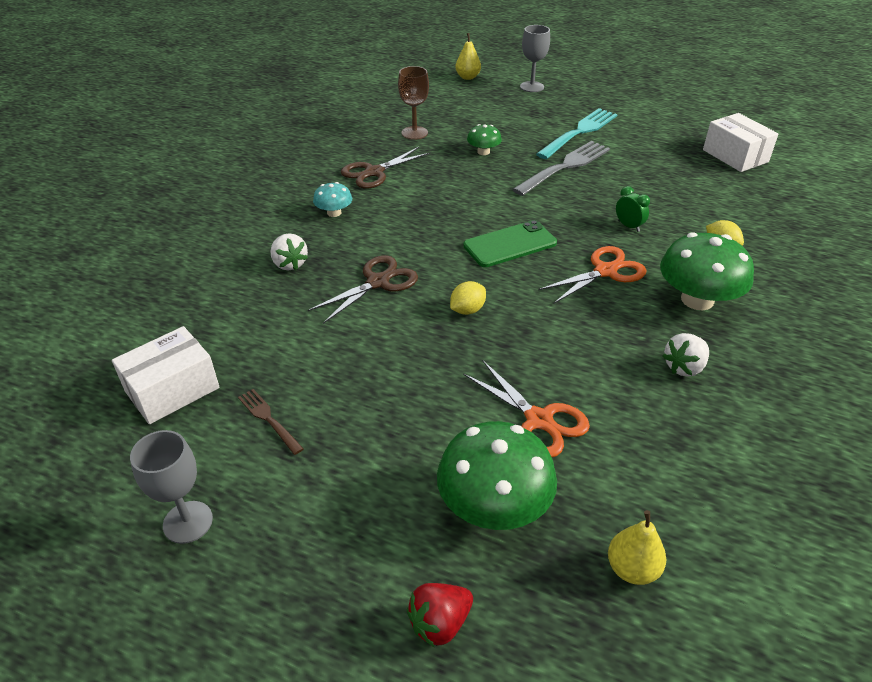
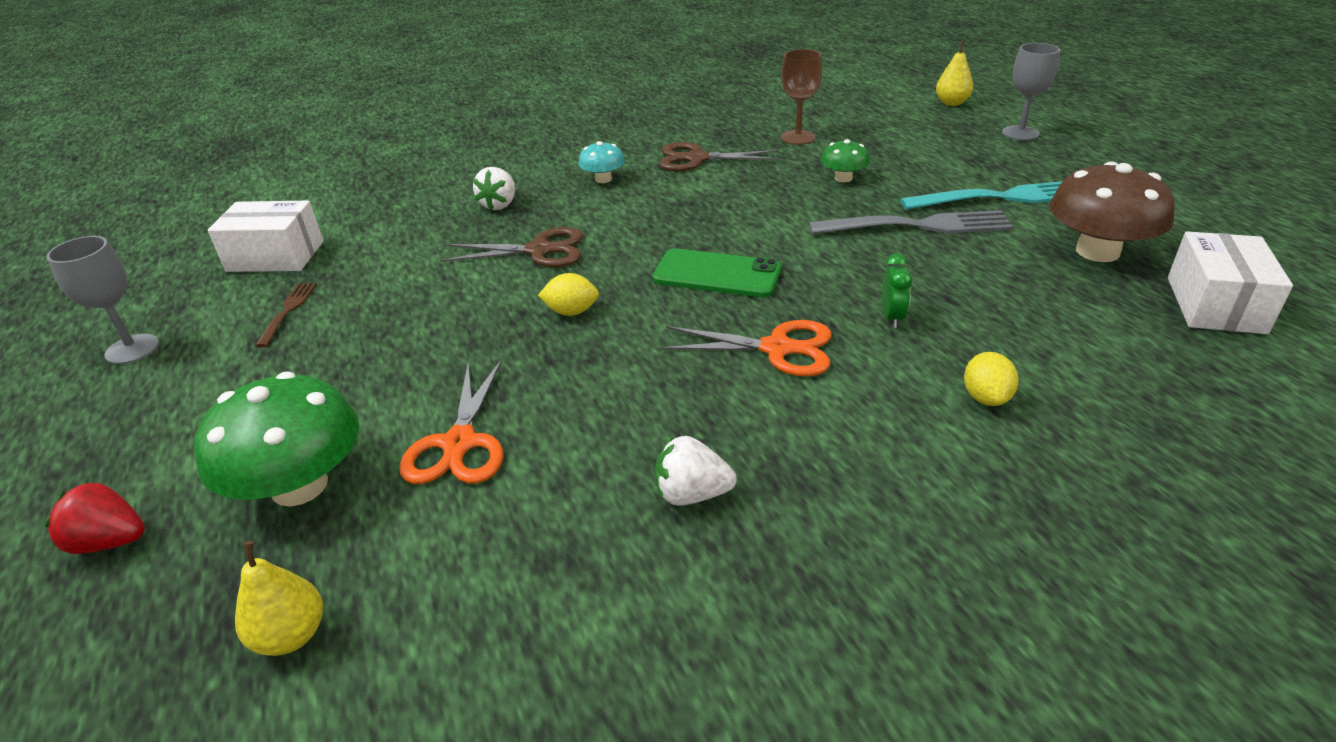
camera: 45 degrees right, 5 degrees down
(659, 147) = (1097, 251): none -> brown mushroom
(697, 299) = (841, 436): green mushroom -> none

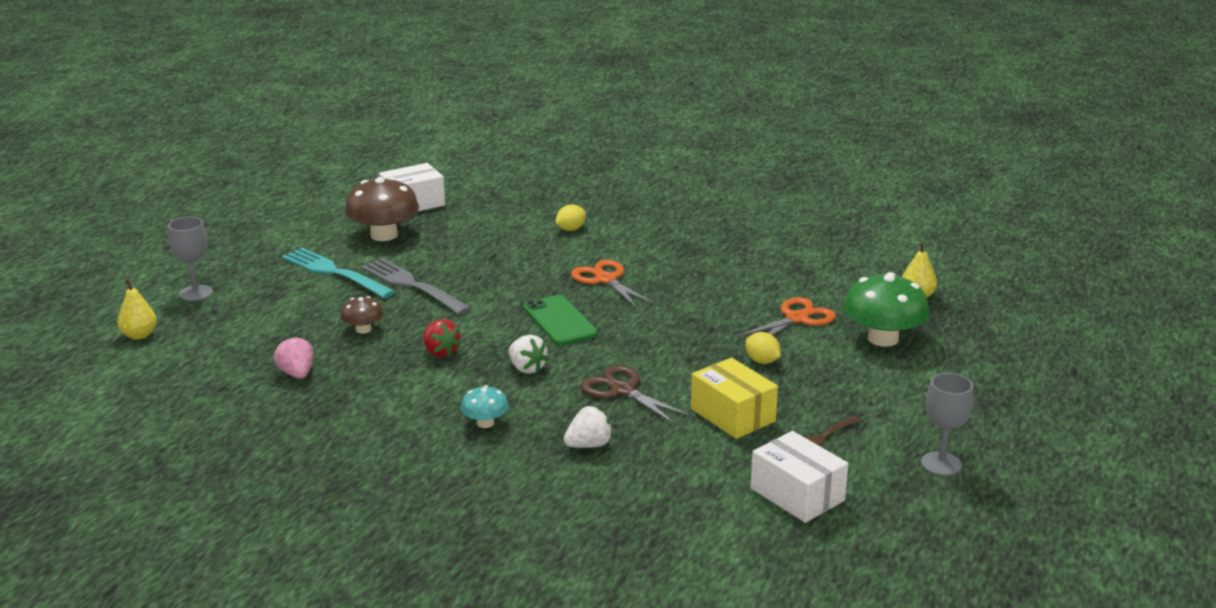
camera: 135 degrees left, 10 degrees down
(110, 541) = (981, 359): red strawberry -> red strawberry (440, 352)
(404, 284) = (732, 415): none -> yellow box
(571, 312) = (664, 344): yellow lemon -> yellow lemon (762, 361)
(692, 494) = (729, 261): white strawberry -> white strawberry (526, 368)
(696, 159) = (394, 400): brown scissors -> none
(798, 137) = (297, 374): brown goblet -> pink strawberry
(843, 178) = (363, 329): green mushroom -> brown mushroom
(892, 317) = (533, 263): green clock -> none

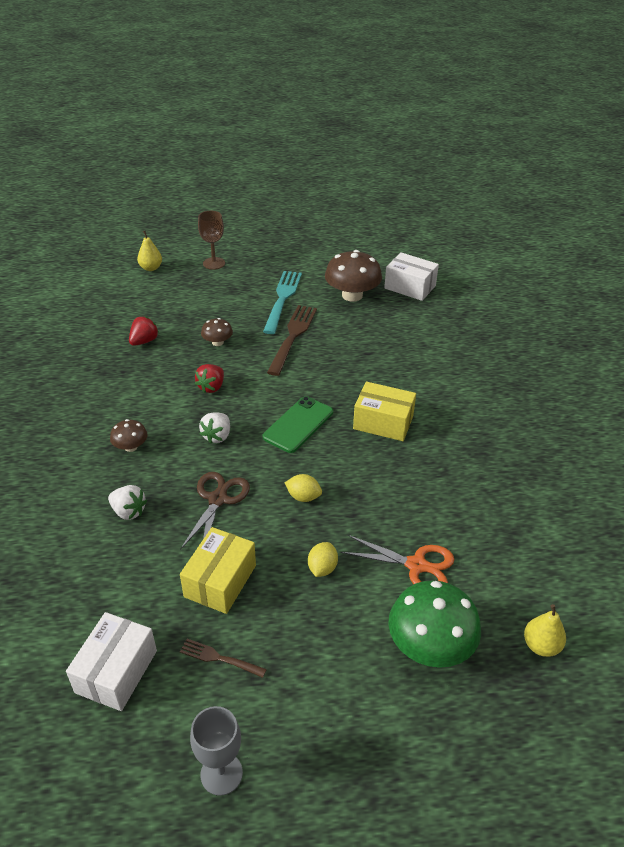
camera: 60 degrees right, 15 degrees up
(196, 293) = (214, 263): grey goblet -> brown goblet
(297, 374) = (144, 341): pink strawberry -> red strawberry
(412, 285) = (293, 337): grey fork -> brown fork
(485, 423) = (131, 447): turquoise mushroom -> brown mushroom
(570, 229) = (447, 372): yellow lemon -> yellow lemon (303, 497)
(605, 279) = (383, 422): orange scissors -> yellow box

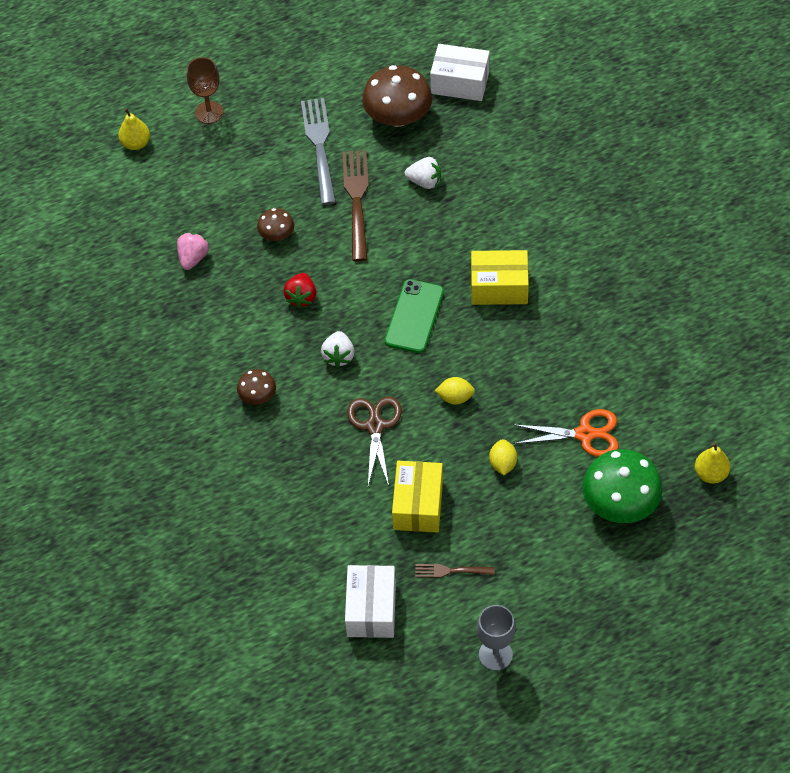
camera: 15 degrees left, 15 degrees up
(128, 511) = (297, 466): white strawberry -> white strawberry (425, 181)
(144, 341) = (193, 258): red strawberry -> pink strawberry
(282, 299) = (319, 147): turquoise fork -> grey fork

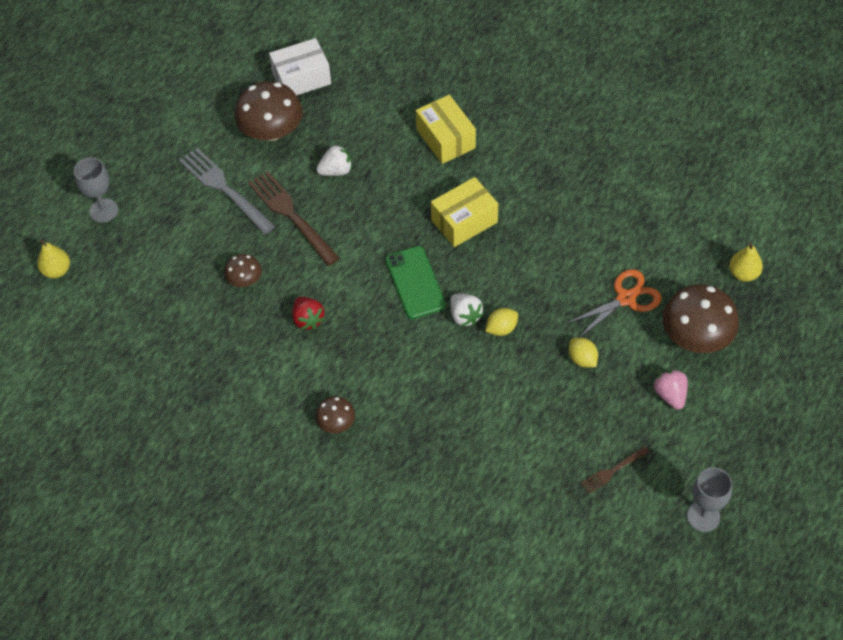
camera: 35 degrees left, 0 degrees up
(193, 258) = (186, 339): pink strawberry -> pink strawberry (670, 395)
(209, 112) = (104, 210): brown goblet -> grey goblet
(338, 356) = (378, 350): white strawberry -> white strawberry (465, 316)
(371, 609) = (575, 543): white box -> none
(375, 426) = (455, 389): brown scissors -> none
(418, 505) = (542, 433): yellow box -> yellow box (445, 139)
(620, 503) = (696, 336): green mushroom -> brown mushroom

